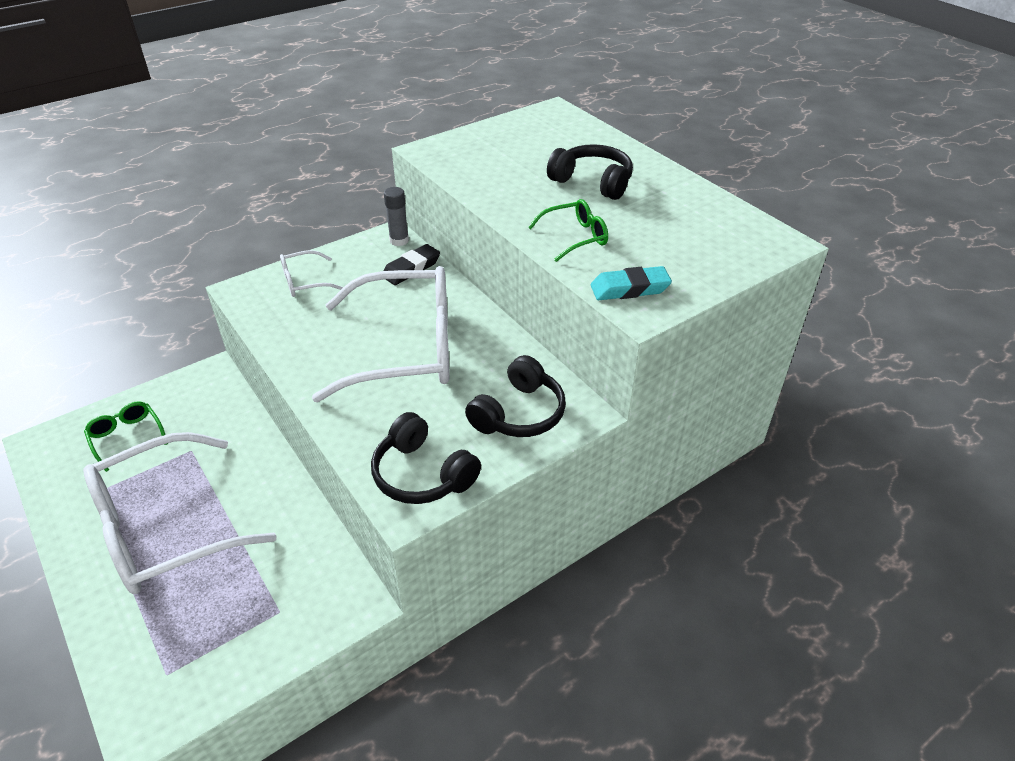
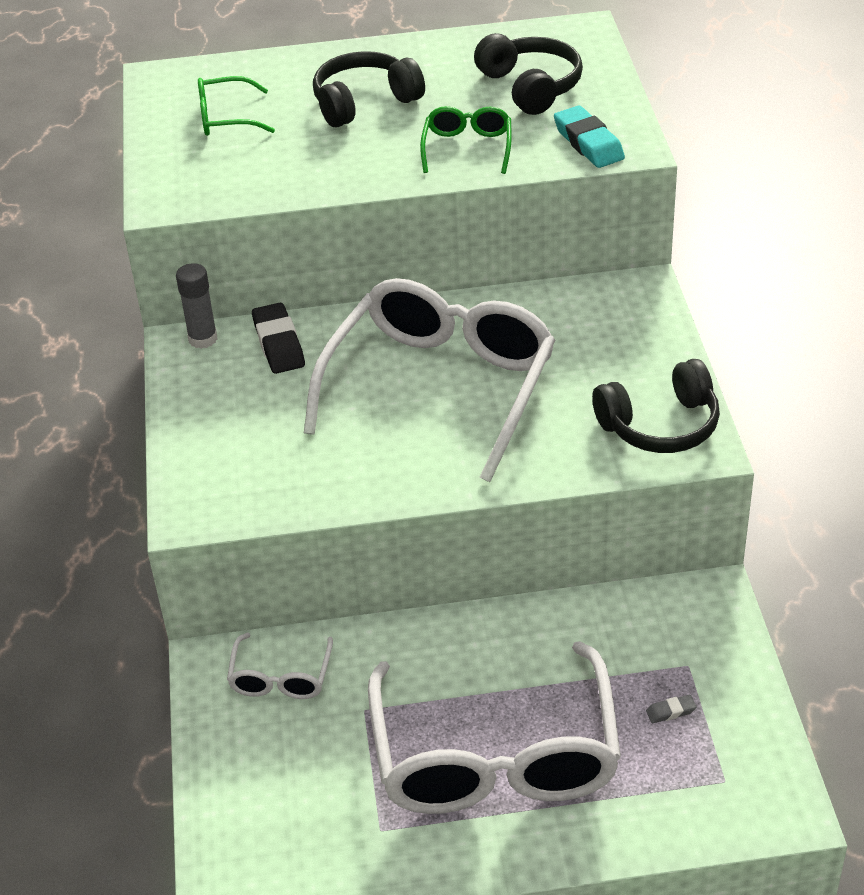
camera: 60 degrees left, 0 degrees up
(126, 437) = (287, 780): green glasses -> green glasses (225, 118)
(229, 615) = (671, 711): none -> grey eraser
(304, 282) = (224, 447): white glasses -> white glasses (281, 678)
(519, 413) = (613, 331): black headphones -> black headphones (531, 87)
(629, 289) = (588, 143): turquoise eraser -> turquoise eraser turned 45 degrees counterclockwise

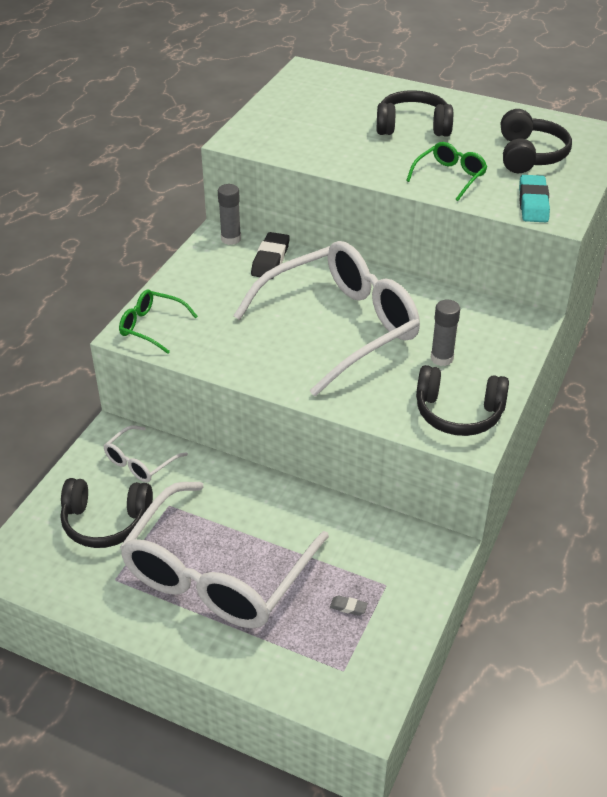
camera: 30 degrees right, 0 degrees up
(225, 118) = (321, 106): green glasses -> green glasses (151, 326)
(305, 770) = (106, 522): none -> black headphones
(587, 372) = (442, 358): none -> grey glue stick

